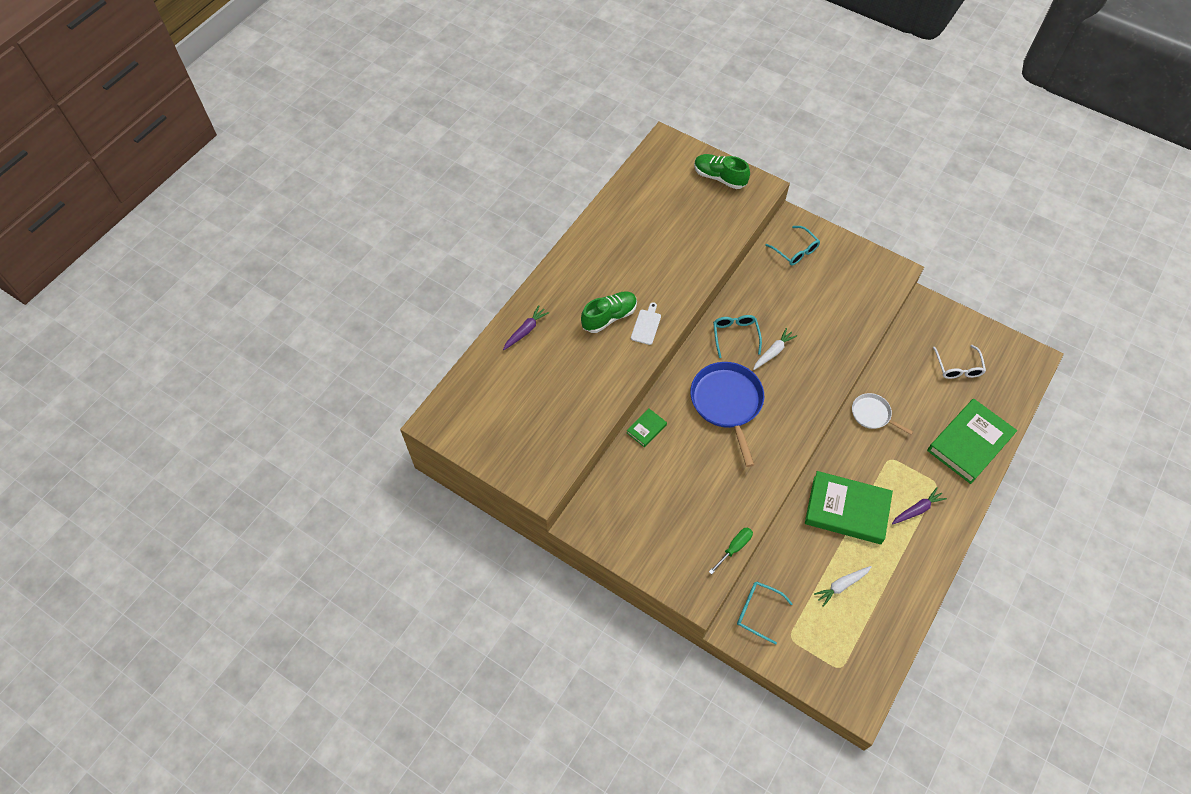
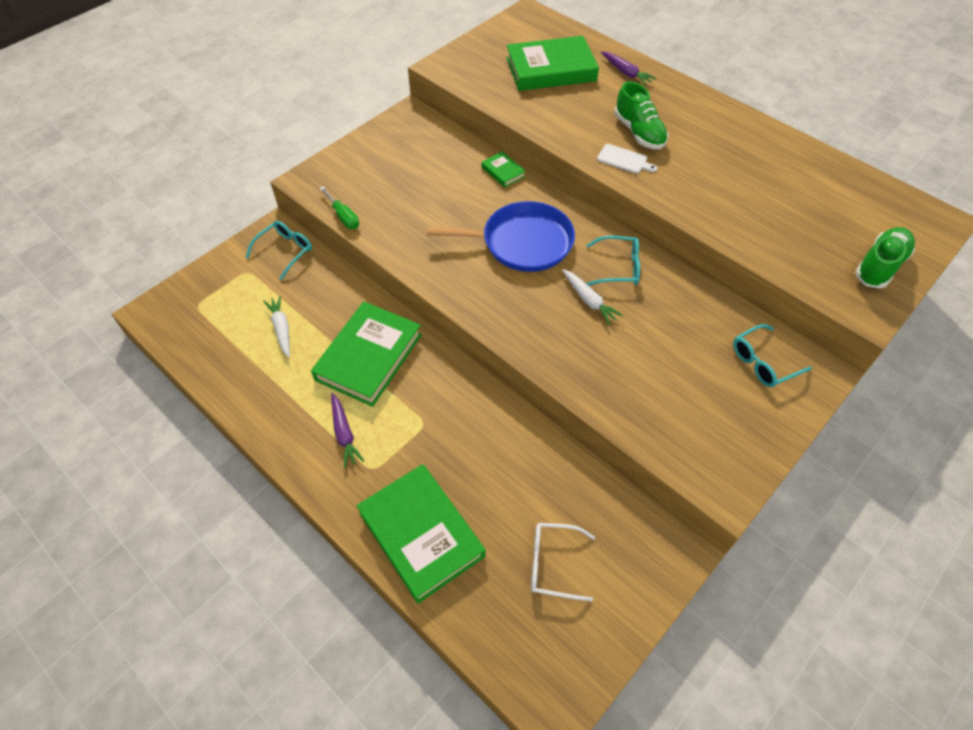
camera: 100 degrees right, 5 degrees down
(530, 391) = (551, 69): none -> green book
(872, 414) = (493, 421): white pan -> none

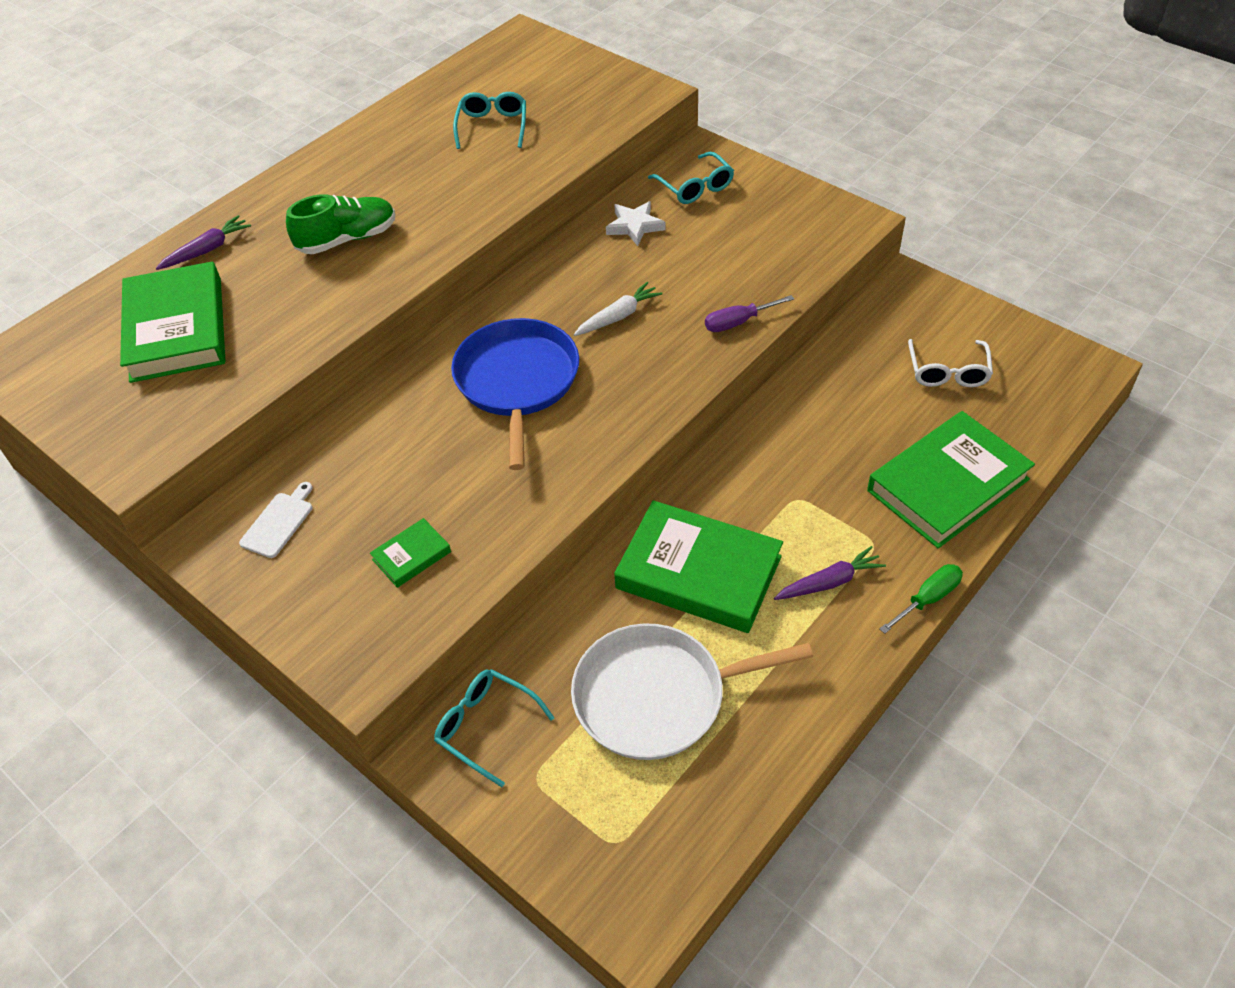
camera: 90 degrees left, 5 degrees down
(281, 329) = (657, 696): white carrot -> white pan
(343, 216) = (456, 602): green screwdriver -> green screwdriver (928, 599)
(503, 172) = (367, 410): green book -> green book (411, 556)
(580, 378) = (738, 322): none -> purple screwdriver
(619, 267) = (562, 291): turquoise glasses -> turquoise glasses (492, 126)
(624, 160) = (403, 253): white cutting board -> white cutting board (279, 522)
(702, 316) = (634, 226): none -> white star
(879, 266) = (589, 78): green shoe -> none

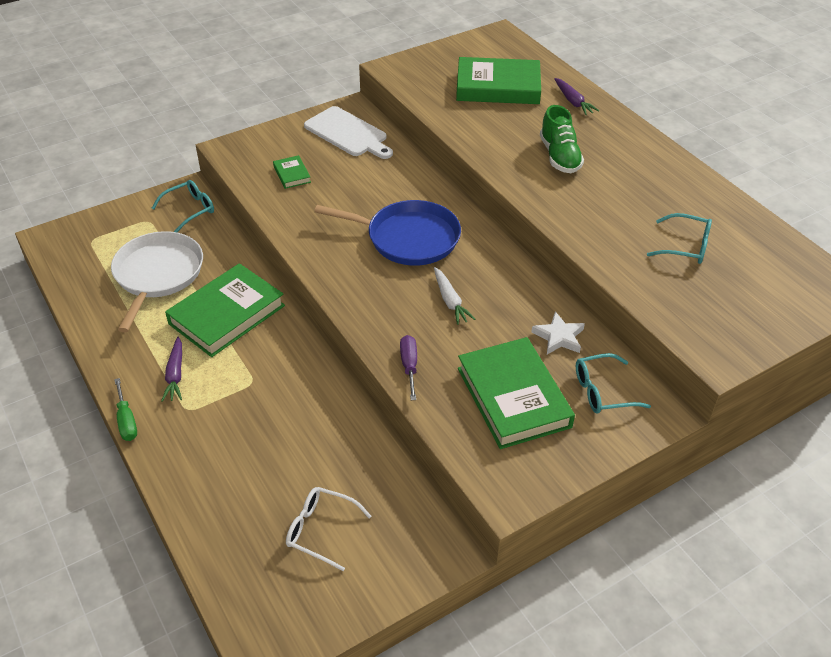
camera: 105 degrees right, 5 degrees down
(279, 522) = (348, 133): white cutting board -> white cutting board, size x1.87
(947, 485) = (208, 475): green book -> green book (513, 397)

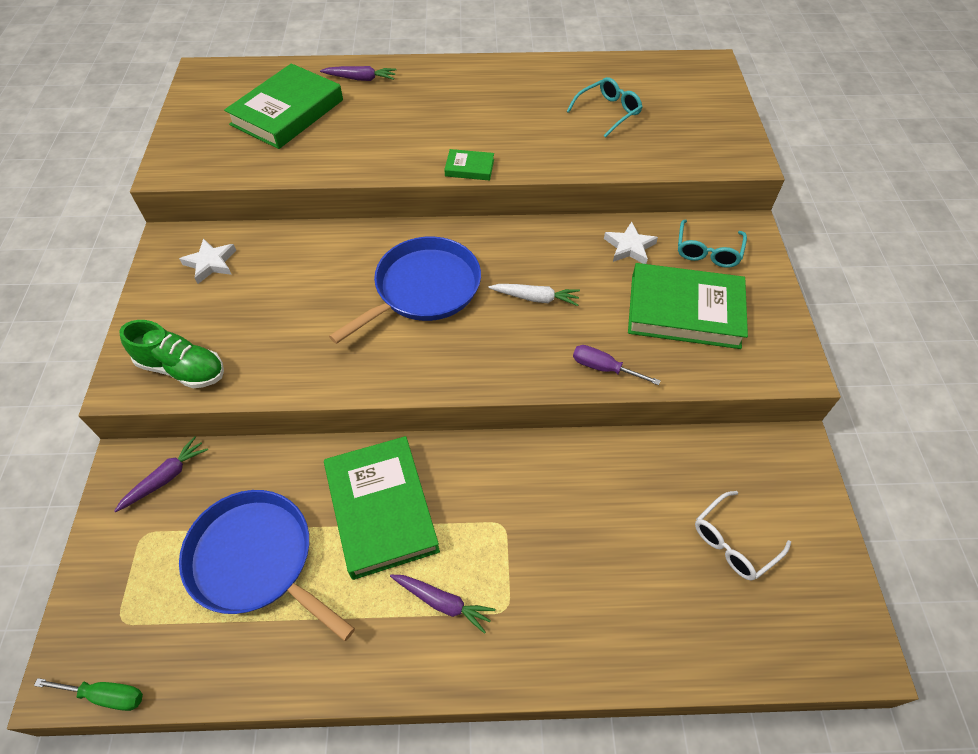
camera: 60 degrees left, 10 degrees up
(126, 420) = (485, 688): green screwdriver -> green screwdriver (106, 695)
(157, 275) = (256, 560): white pan -> blue pan
(190, 210) = (165, 478): turquoise glasses -> purple carrot
(292, 174) = (234, 342): green book -> green book (469, 168)
(348, 133) = (211, 263): white cutting board -> white star
(559, 156) = (431, 124): green shoe -> green shoe (182, 369)

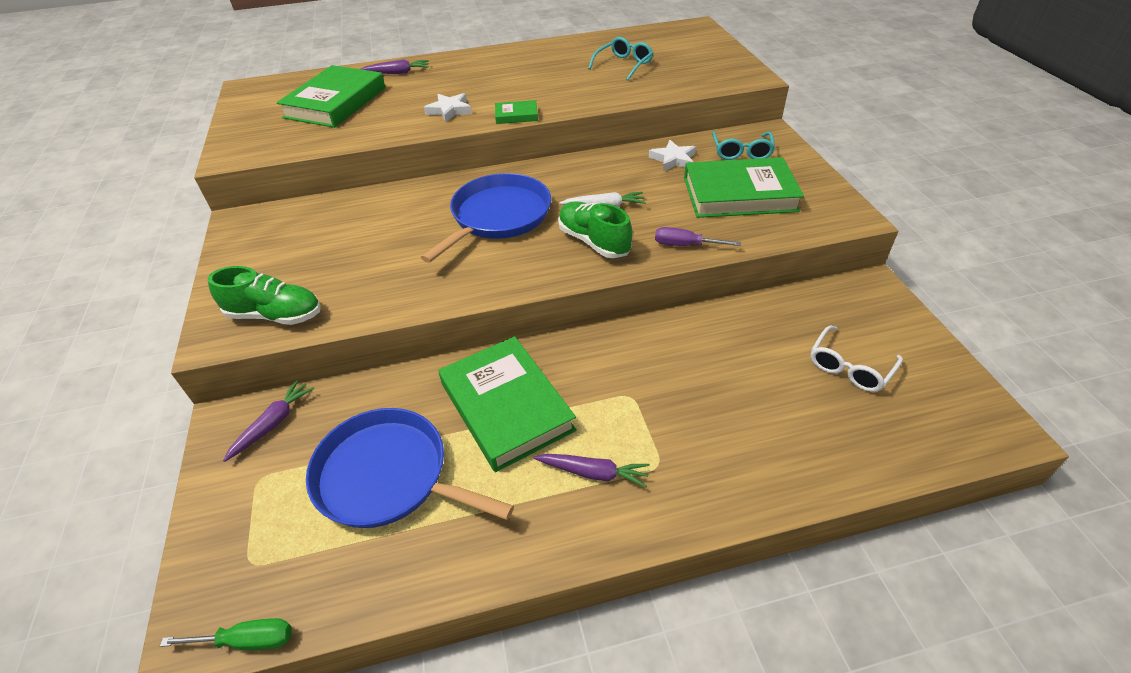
camera: 10 degrees left, 10 degrees down
(211, 263) = (285, 230): white star -> white star (449, 110)
(511, 343) = (593, 241): none -> green shoe

